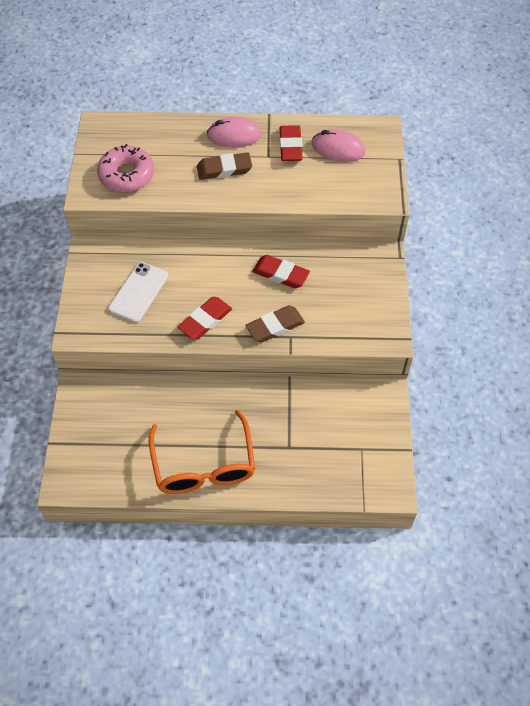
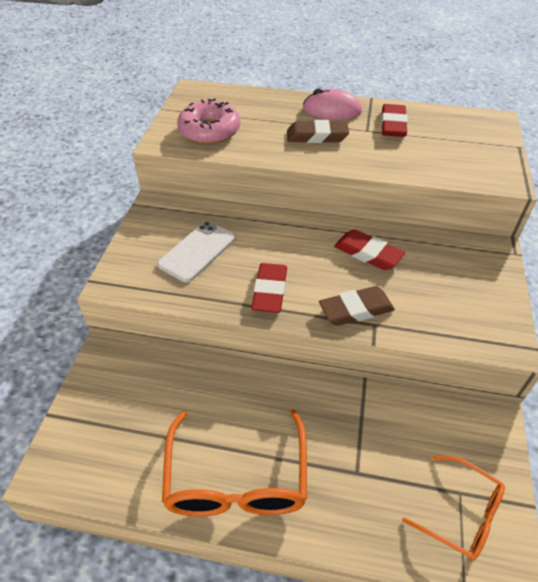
camera: 10 degrees right, 10 degrees down
(205, 320) = (269, 291): red eraser -> red eraser turned 45 degrees counterclockwise
(338, 148) = (447, 131): pink mouse -> none
(361, 462) = (460, 513): none -> orange glasses

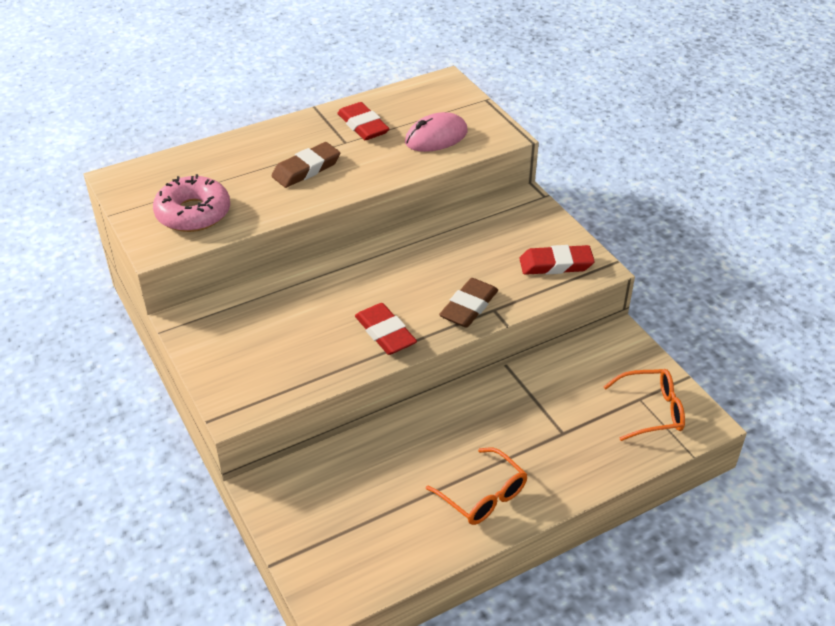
camera: 40 degrees left, 5 degrees down
(197, 251) = (281, 338): white phone -> none
(237, 478) = (482, 495): orange glasses -> orange glasses, size x0.61
(332, 110) = (291, 136): pink mouse -> pink mouse (436, 137)
(368, 253) = (433, 257): red eraser -> red eraser (556, 264)

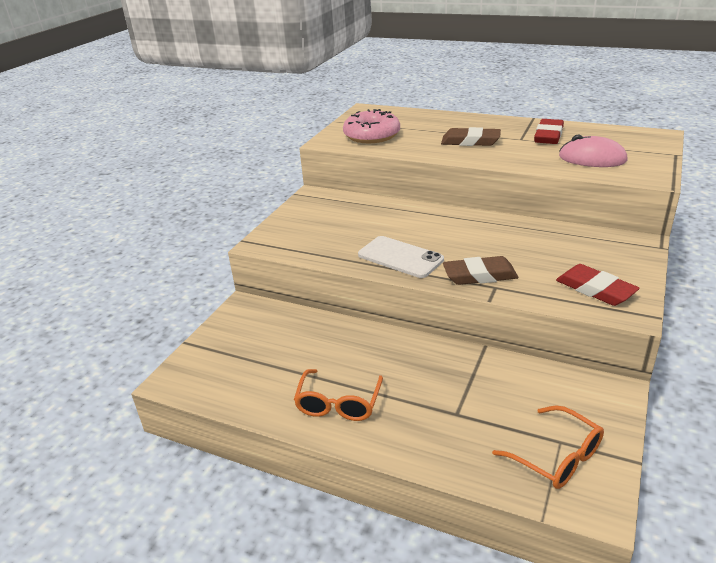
camera: 55 degrees right, 10 degrees down
(385, 333) = (400, 257): red eraser -> white phone

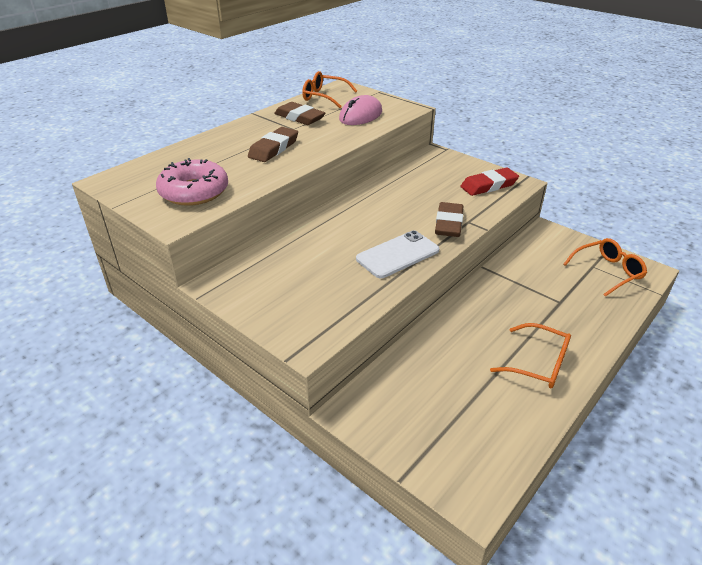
camera: 75 degrees left, 5 degrees up
(548, 136) = (299, 117): red eraser -> brown eraser
(615, 134) = (324, 97): none -> orange glasses

